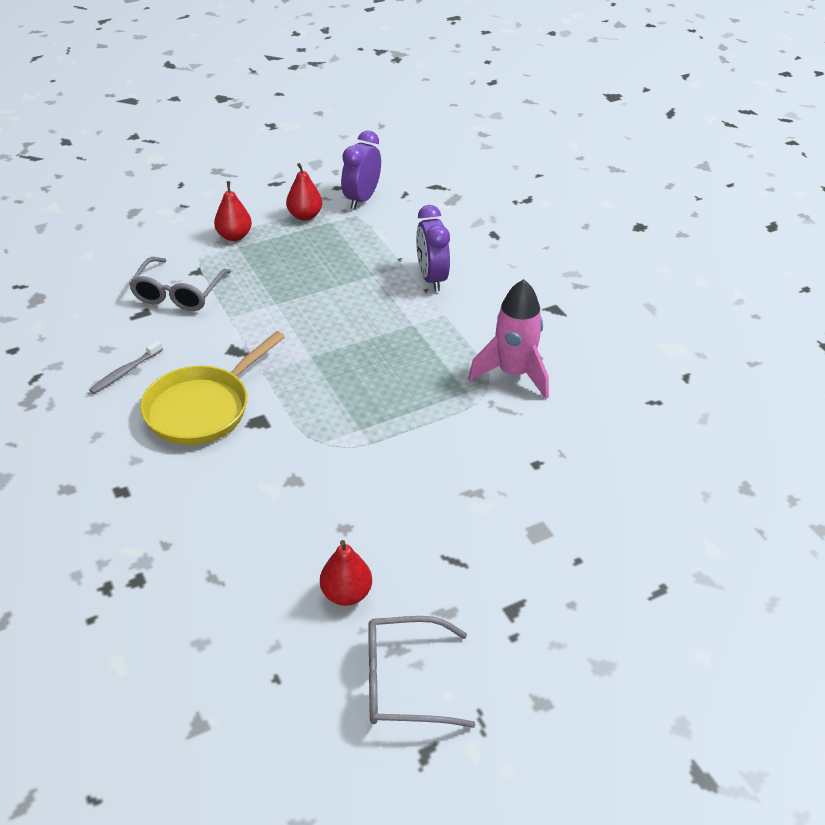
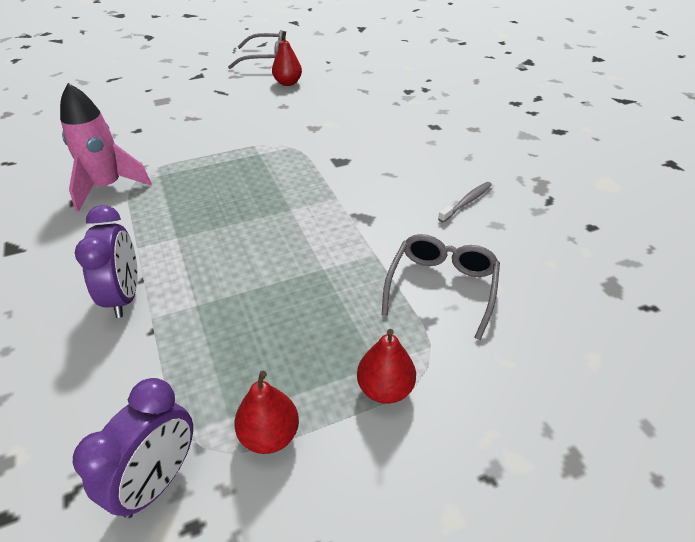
camera: 175 degrees left, 0 degrees up
(202, 408) = (387, 171): yellow pan -> none

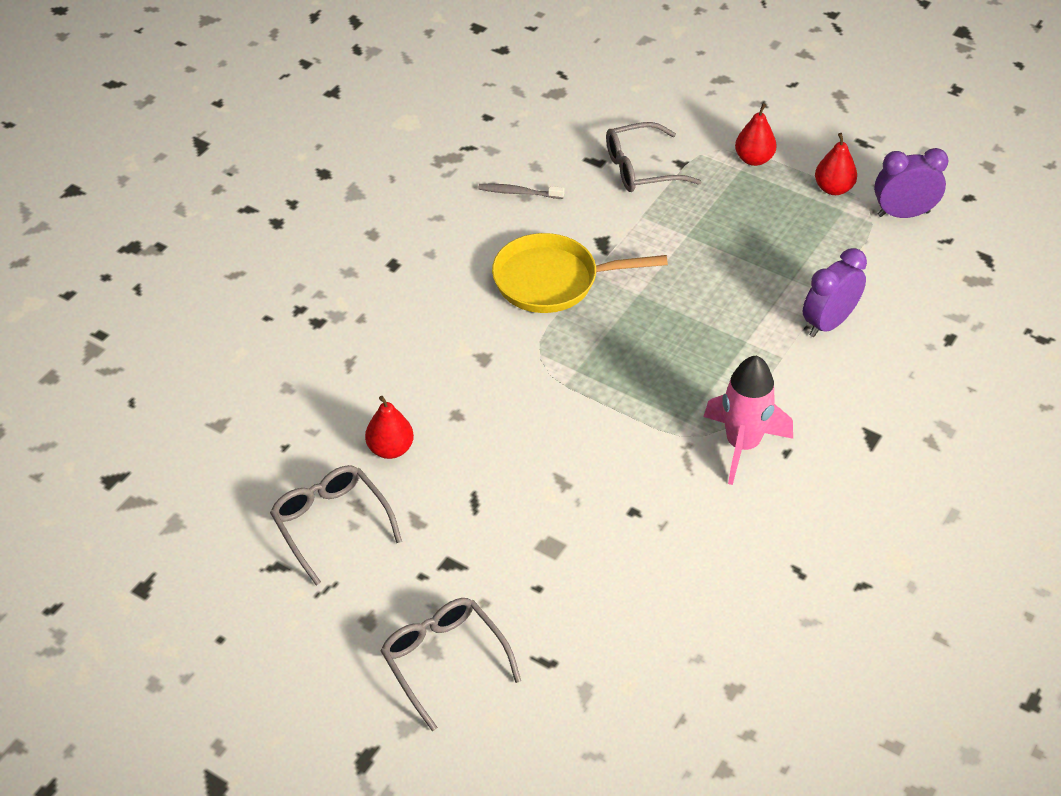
camera: 125 degrees left, 5 degrees up
(157, 60) = (443, 659): none -> grey glasses
(350, 177) = (552, 280): none -> yellow pan

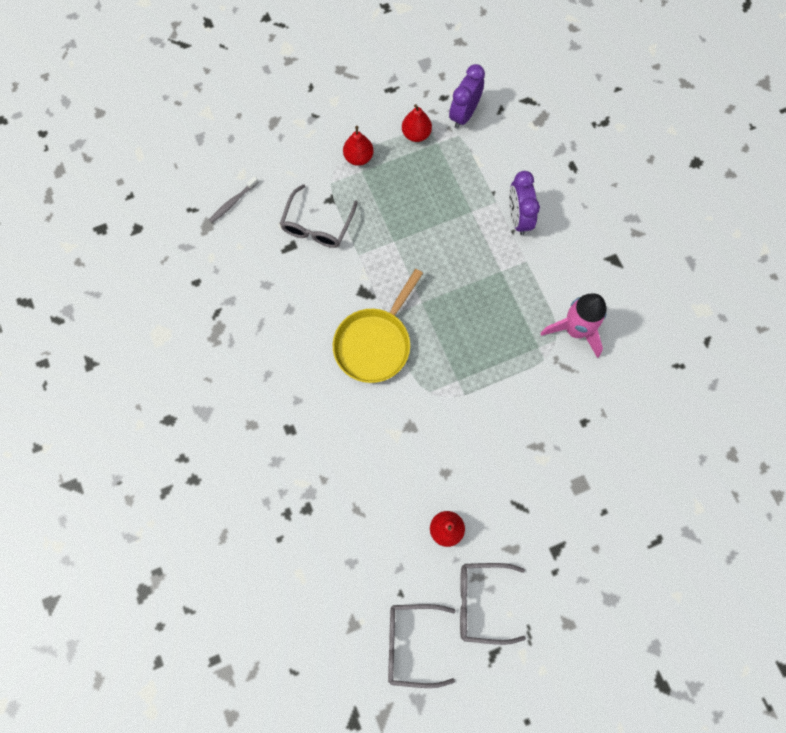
camera: 55 degrees left, 25 degrees up
(443, 659) = (621, 597): grey glasses -> grey glasses (410, 643)
(518, 193) = (283, 311): grey toothbrush -> grey toothbrush (233, 202)

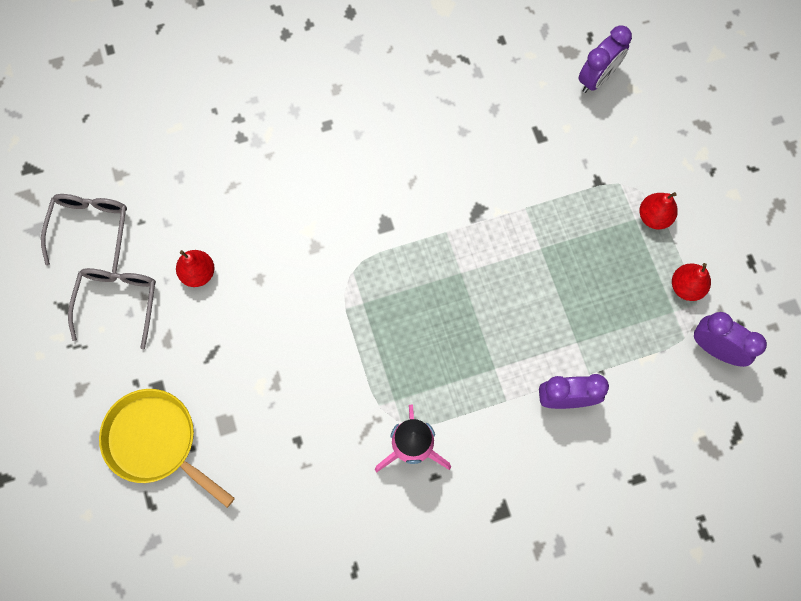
camera: 95 degrees right, 0 degrees up
(233, 202) = (597, 78): grey toothbrush -> purple clock
(317, 226) = (564, 165): grey glasses -> none
(375, 343) = (415, 217): yellow pan -> yellow pan (156, 441)

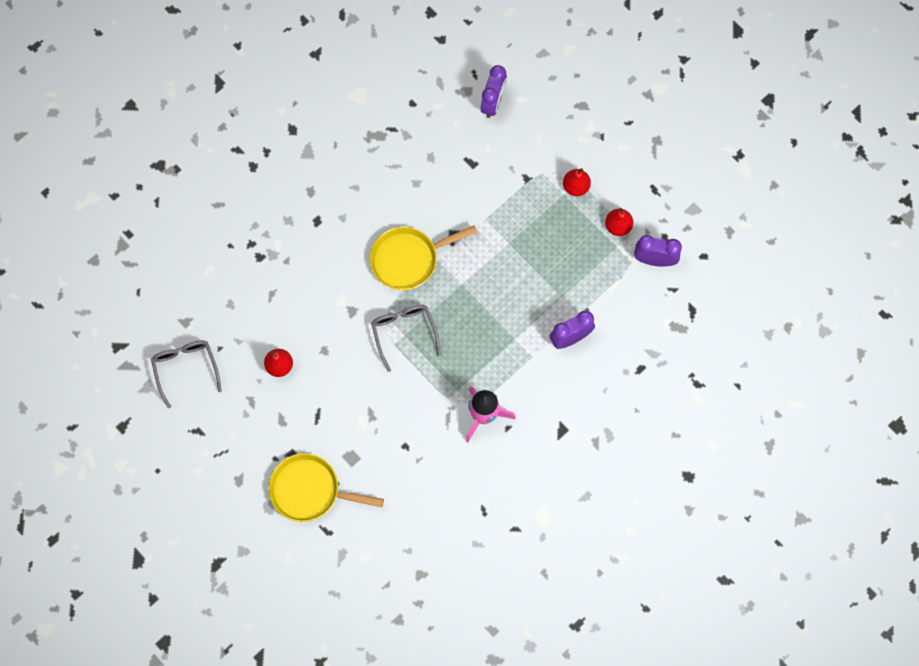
camera: 25 degrees left, 0 degrees up
(118, 300) = (233, 409): grey glasses -> grey glasses (404, 332)
(411, 215) = (408, 259): none -> yellow pan

